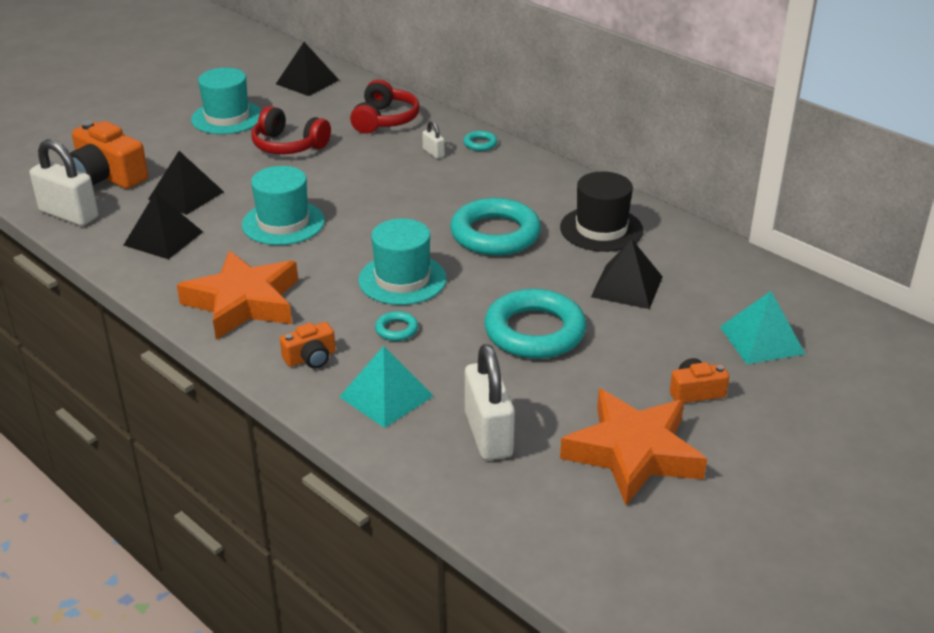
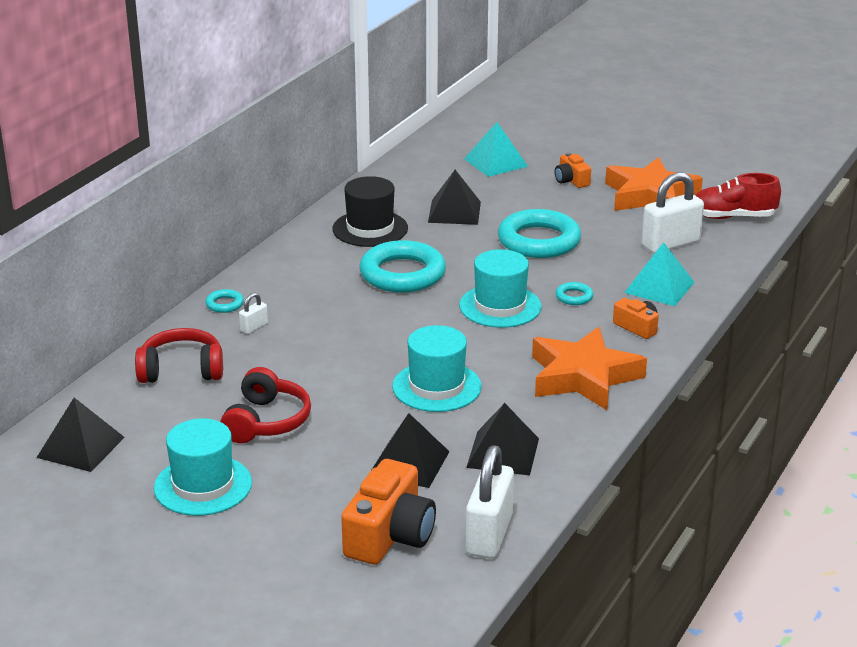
camera: 105 degrees left, 5 degrees down
(545, 517) = (732, 217): none -> red shoe

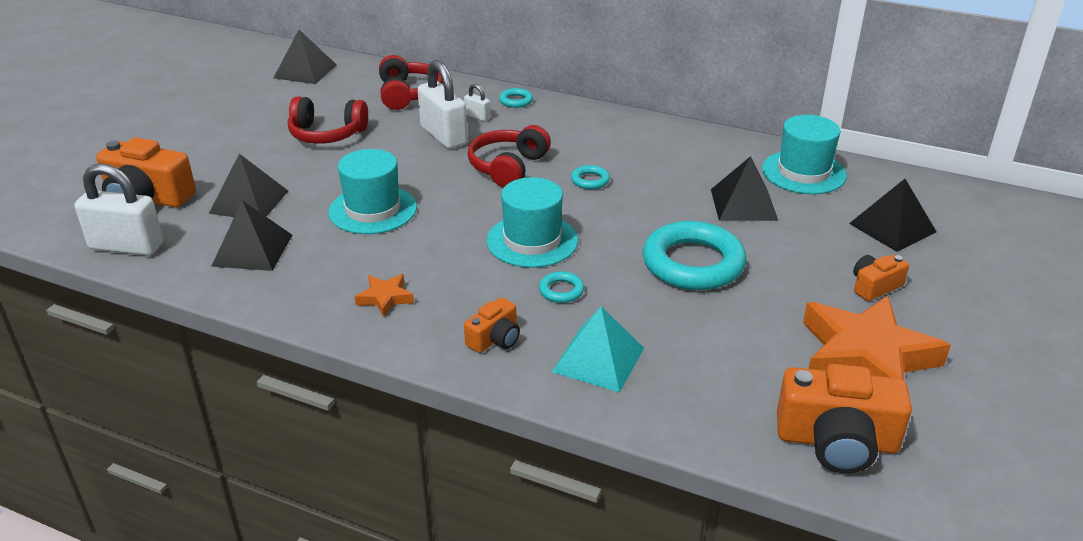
camera: 85 degrees right, 5 degrees up
(203, 485) = (243, 118): turquoise hat -> turquoise hat (803, 172)
(369, 313) = (508, 167): none -> red headphones
(370, 229) = (682, 157): black hat -> none
(402, 274) = (590, 180): turquoise ring -> turquoise ring, size x0.43
(495, 162) = (892, 227): turquoise pyramid -> black pyramid
(583, 377) = (385, 298): orange star -> orange star, size x0.44
(670, 244) = (723, 373): white padlock -> white padlock (443, 136)
(732, 217) = (836, 441): red shoe -> orange camera

